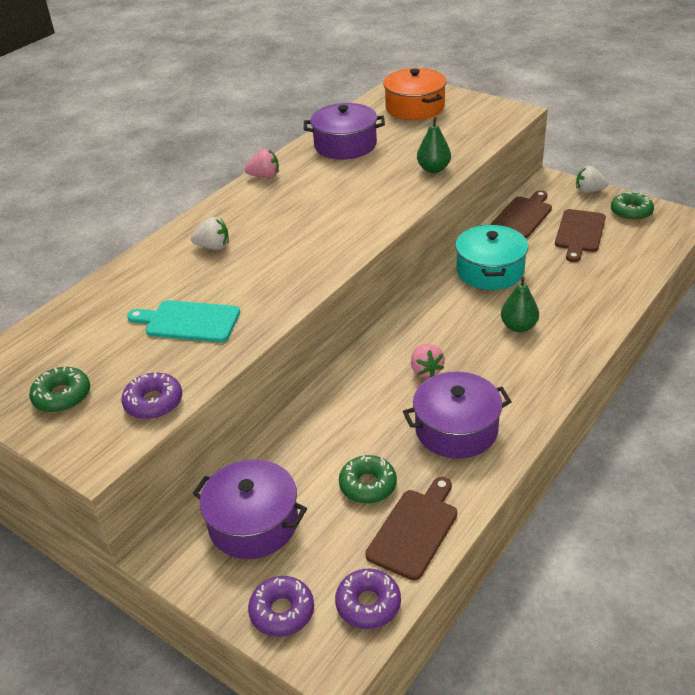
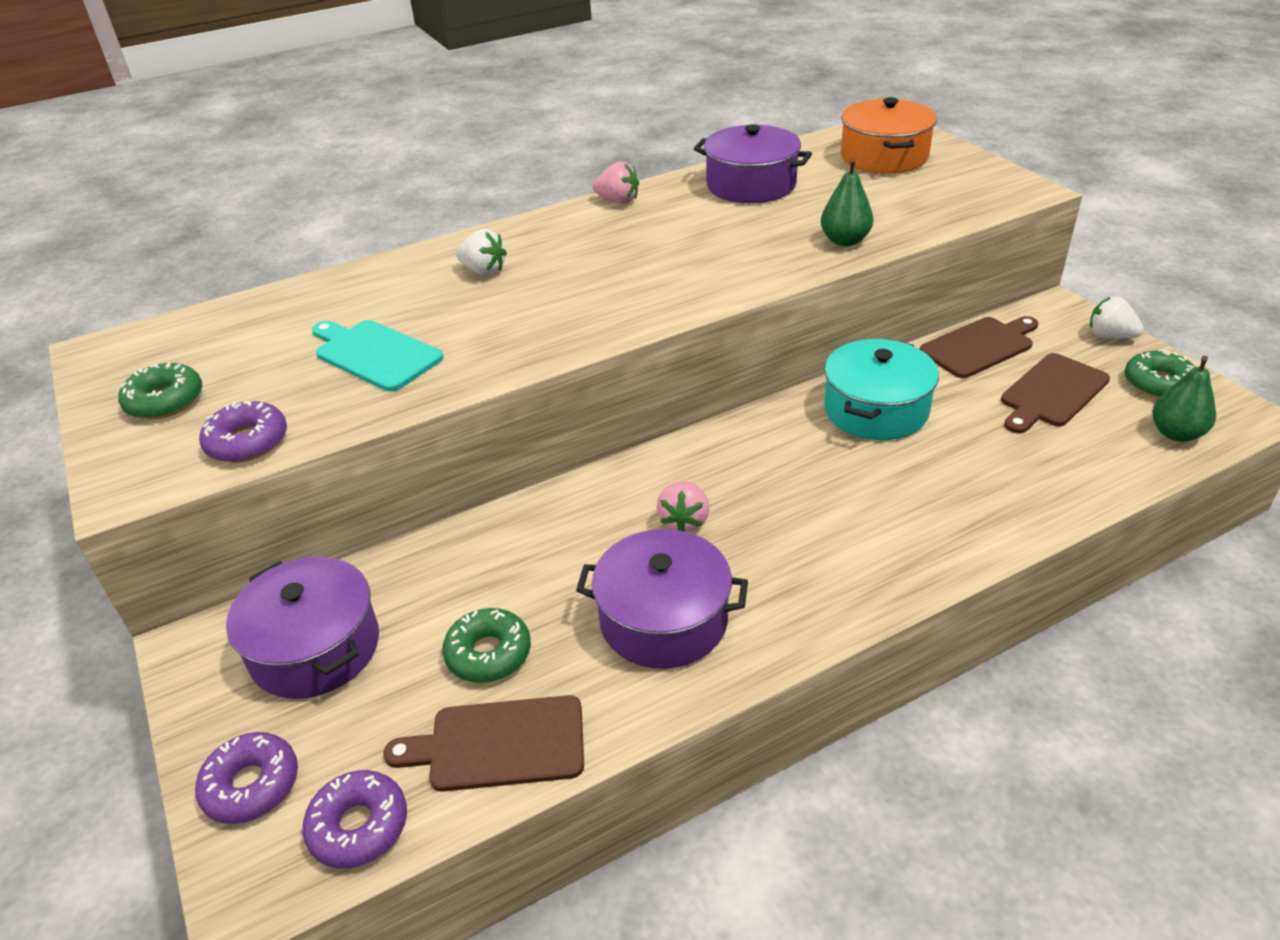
camera: 25 degrees right, 0 degrees up
(414, 530) = (499, 744): brown cutting board -> brown cutting board turned 150 degrees counterclockwise
(518, 327) = (861, 501): green pear -> green pear (1176, 433)

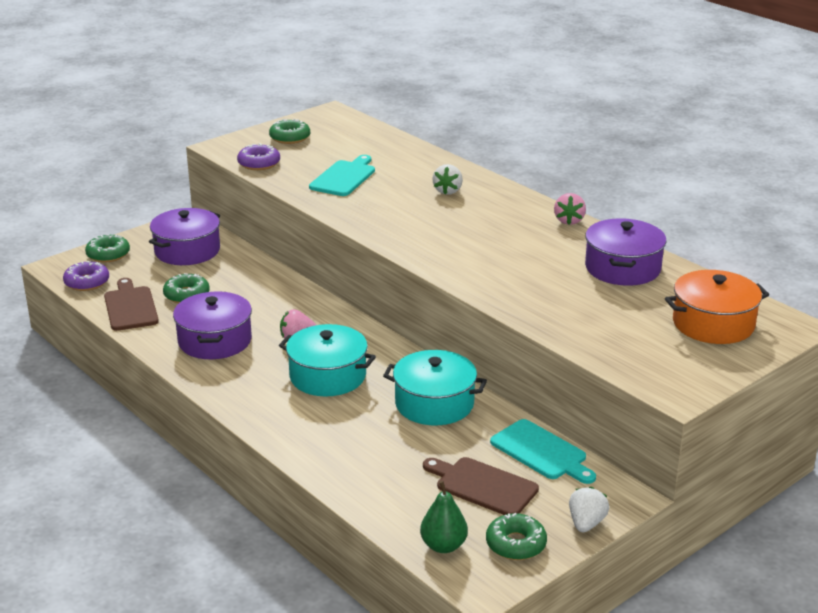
camera: 75 degrees right, 10 degrees down
(251, 785) = (108, 254): purple donut -> green donut
(796, 497) = (328, 376): none -> turquoise pot
(844, 241) = (540, 311): green pear -> none
(980, 346) = (541, 452): brown cutting board -> turquoise cutting board

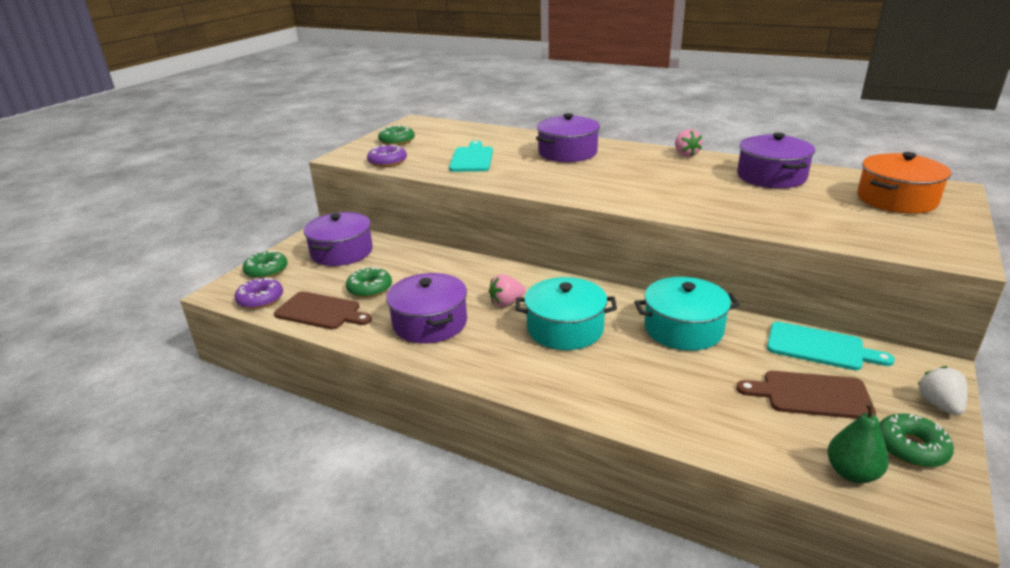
camera: 20 degrees left, 0 degrees up
(130, 307) = (321, 311): brown cutting board -> brown cutting board turned 150 degrees clockwise
(448, 191) = (567, 153): white strawberry -> purple pot

